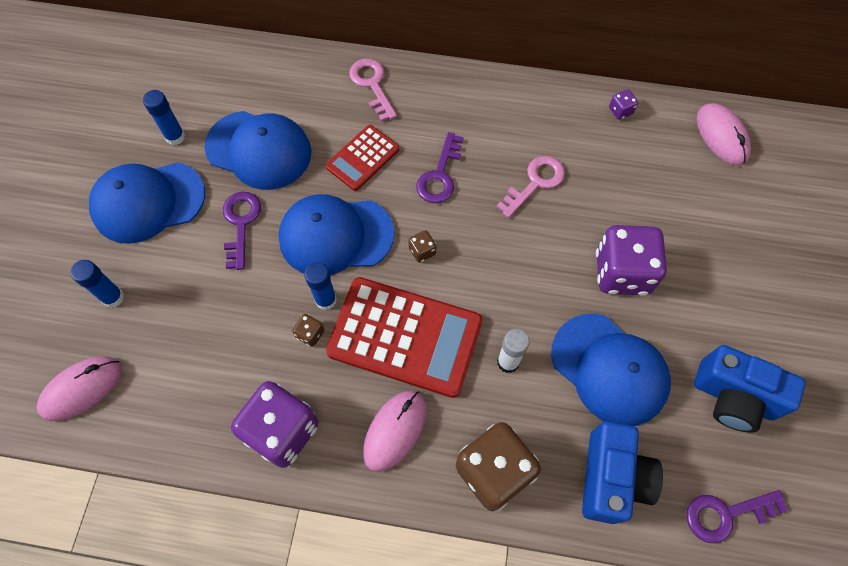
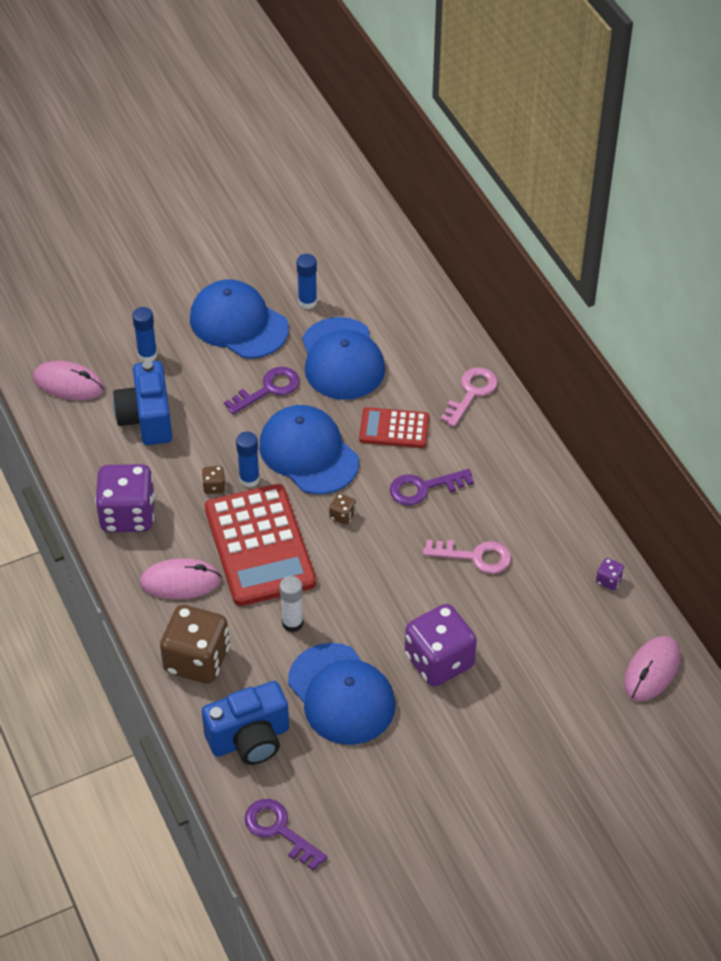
camera: 55 degrees right, 15 degrees down
(610, 369) = (341, 694): blue cap -> blue cap turned 45 degrees counterclockwise
(733, 397) = (386, 793): blue camera -> blue camera (147, 419)

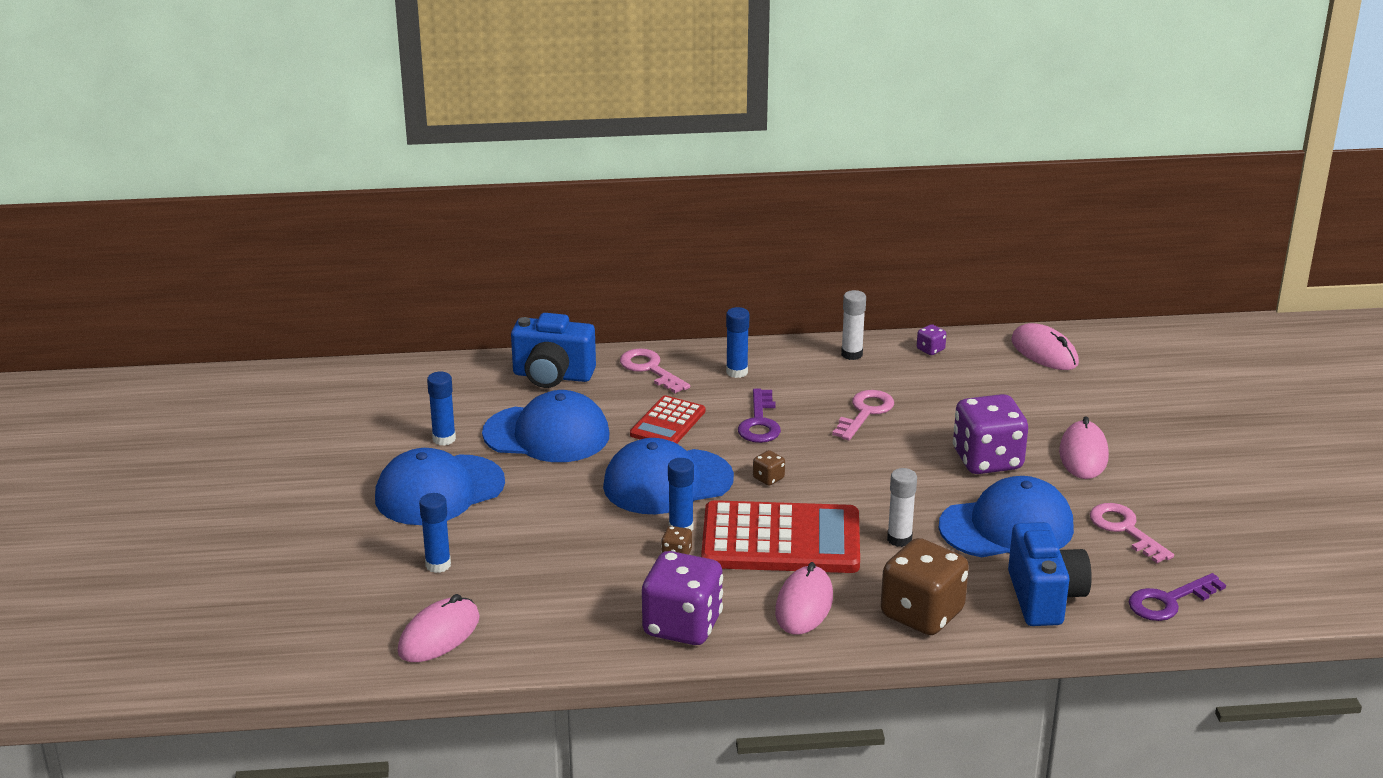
camera: 70 degrees left, 20 degrees down
(147, 419) = (541, 584): blue camera -> blue camera (552, 376)
(268, 389) = (555, 490): purple key -> none
(373, 782) = (1125, 529): none -> pink key
(482, 732) = (1083, 454): none -> pink mouse
(497, 451) = (737, 372): none -> blue glue stick
(569, 524) = (851, 354): none -> white glue stick

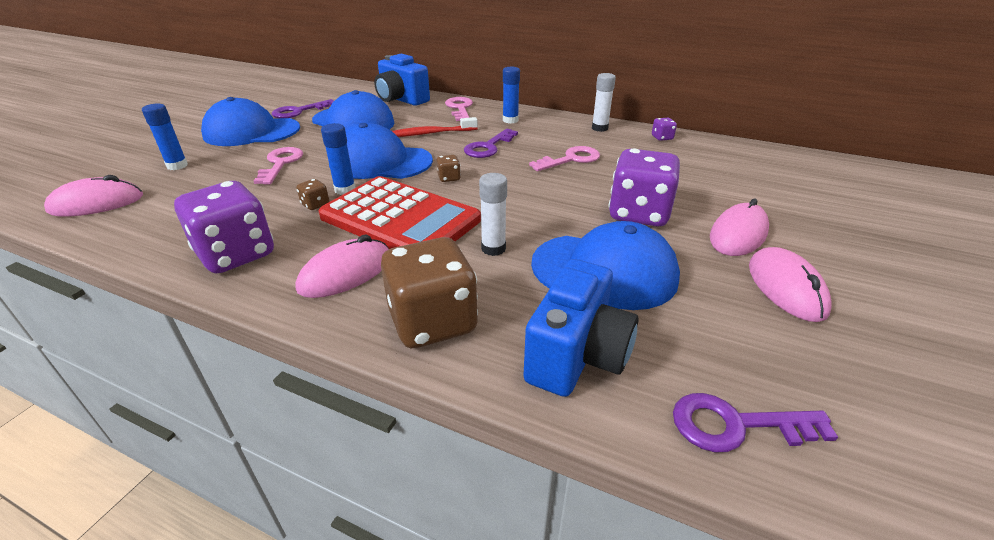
camera: 30 degrees right, 5 degrees up
(444, 439) = (299, 111): blue glue stick -> purple key
(667, 423) = (430, 133): red calculator -> red toothbrush
(1044, 352) = (757, 158): pink mouse -> pink mouse (786, 288)
(1125, 529) = (734, 315): pink key -> pink key (280, 163)

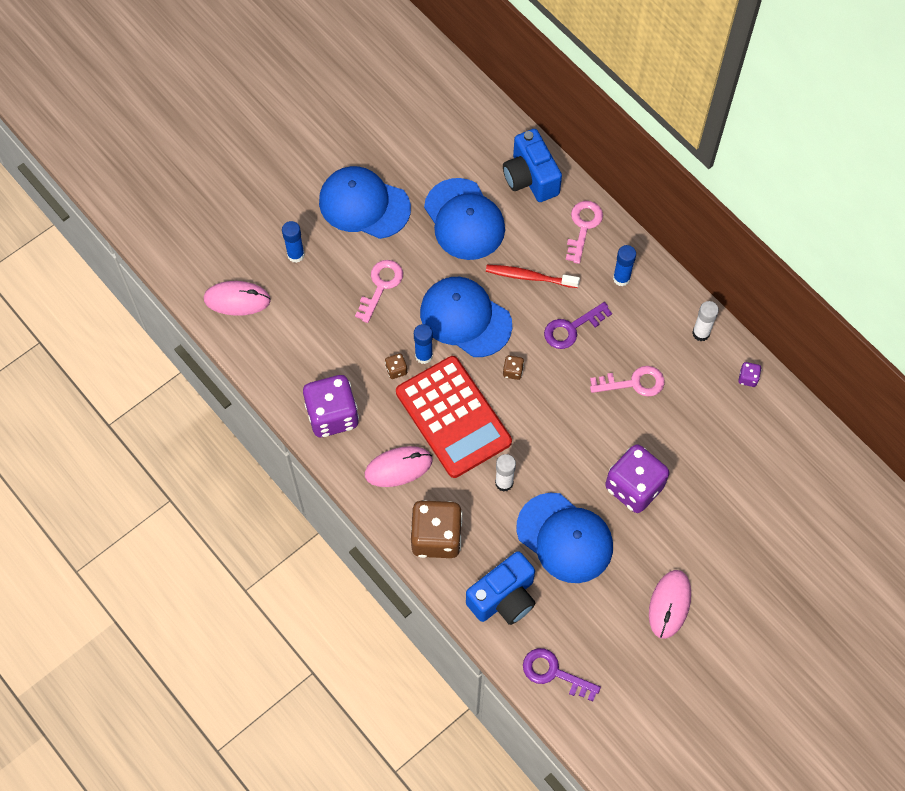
camera: 25 degrees right, 30 degrees up
(299, 111) = (416, 169): purple key -> none
(738, 234) = (688, 543): pink mouse -> none

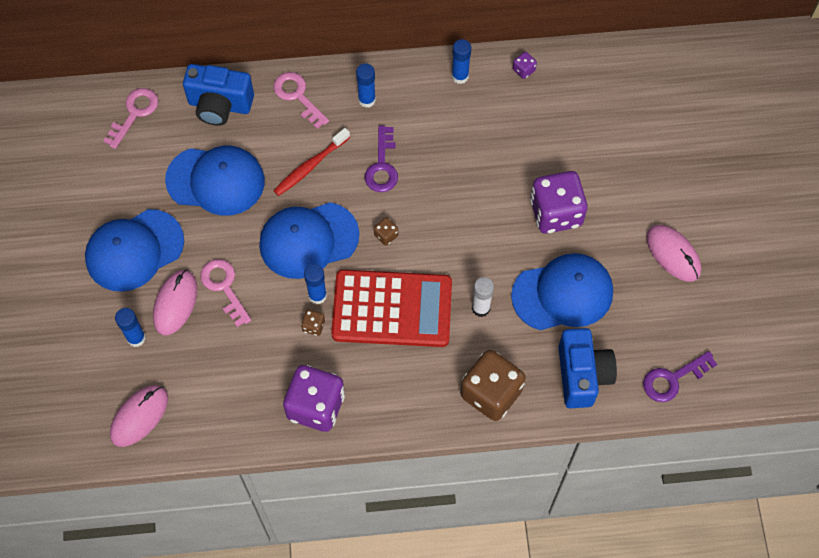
camera: 55 degrees left, 0 degrees up
(398, 467) = (405, 383): pink mouse -> pink mouse (175, 303)
(633, 383) = (465, 153): pink key -> pink key (134, 113)
(701, 333) = (460, 76): white glue stick -> blue glue stick

